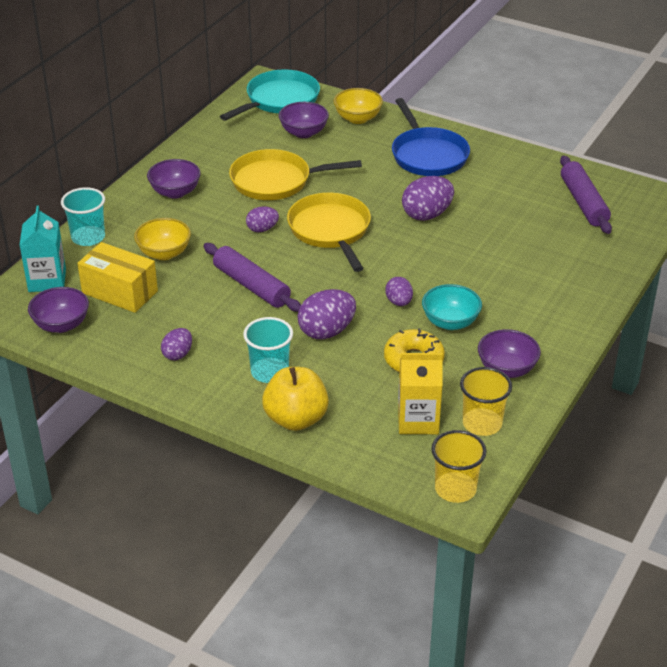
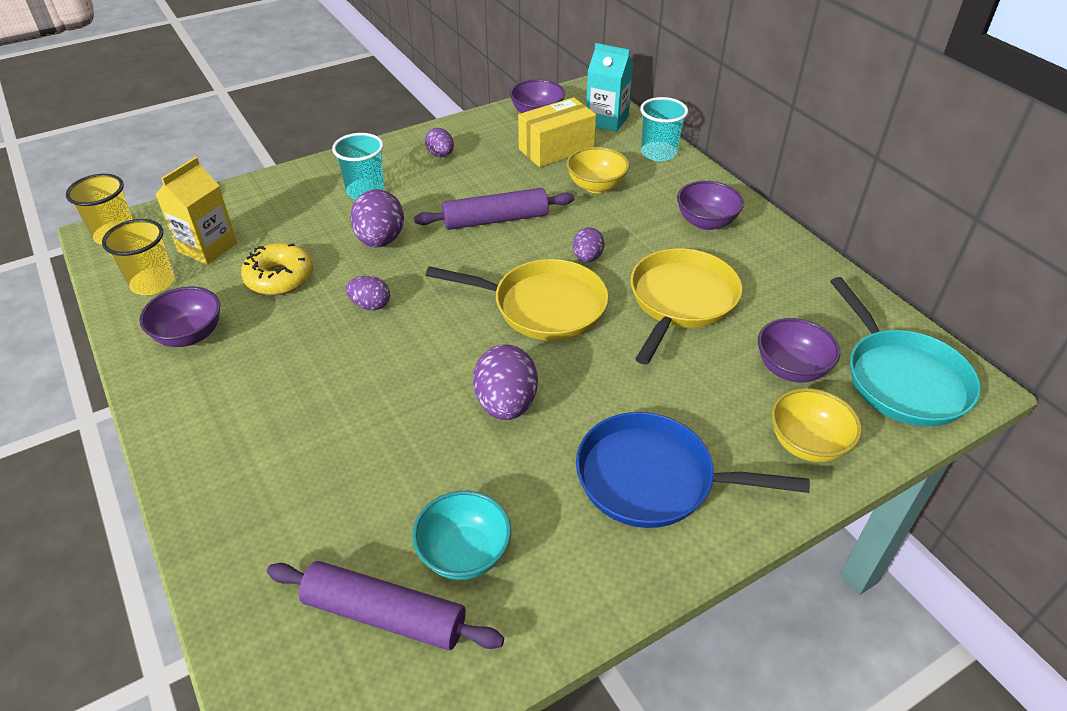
camera: 120 degrees right, 5 degrees up
(296, 419) = (295, 186): yellow apple -> none
(450, 322) = (300, 328): turquoise bowl -> turquoise bowl (464, 553)

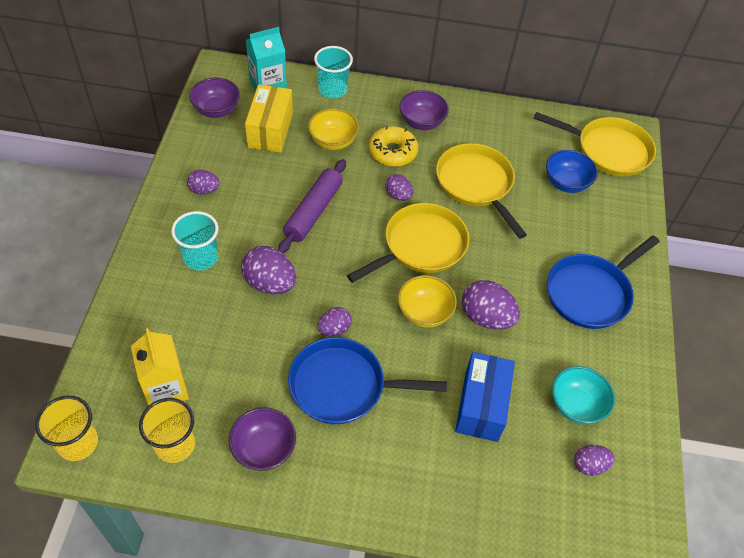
camera: 55 degrees left, 10 degrees up
(279, 278) = (251, 363): yellow donut -> yellow donut (392, 152)
(308, 346) = (343, 386): none -> blue pan
(380, 463) = (481, 405): none -> blue box
(384, 615) = (589, 465): purple rolling pin -> purple egg
(791, 369) = (566, 183): purple bowl -> blue bowl
(807, 444) = (618, 218): yellow bowl -> yellow bowl (424, 312)
(902, 379) = (608, 150): turquoise pan -> yellow pan

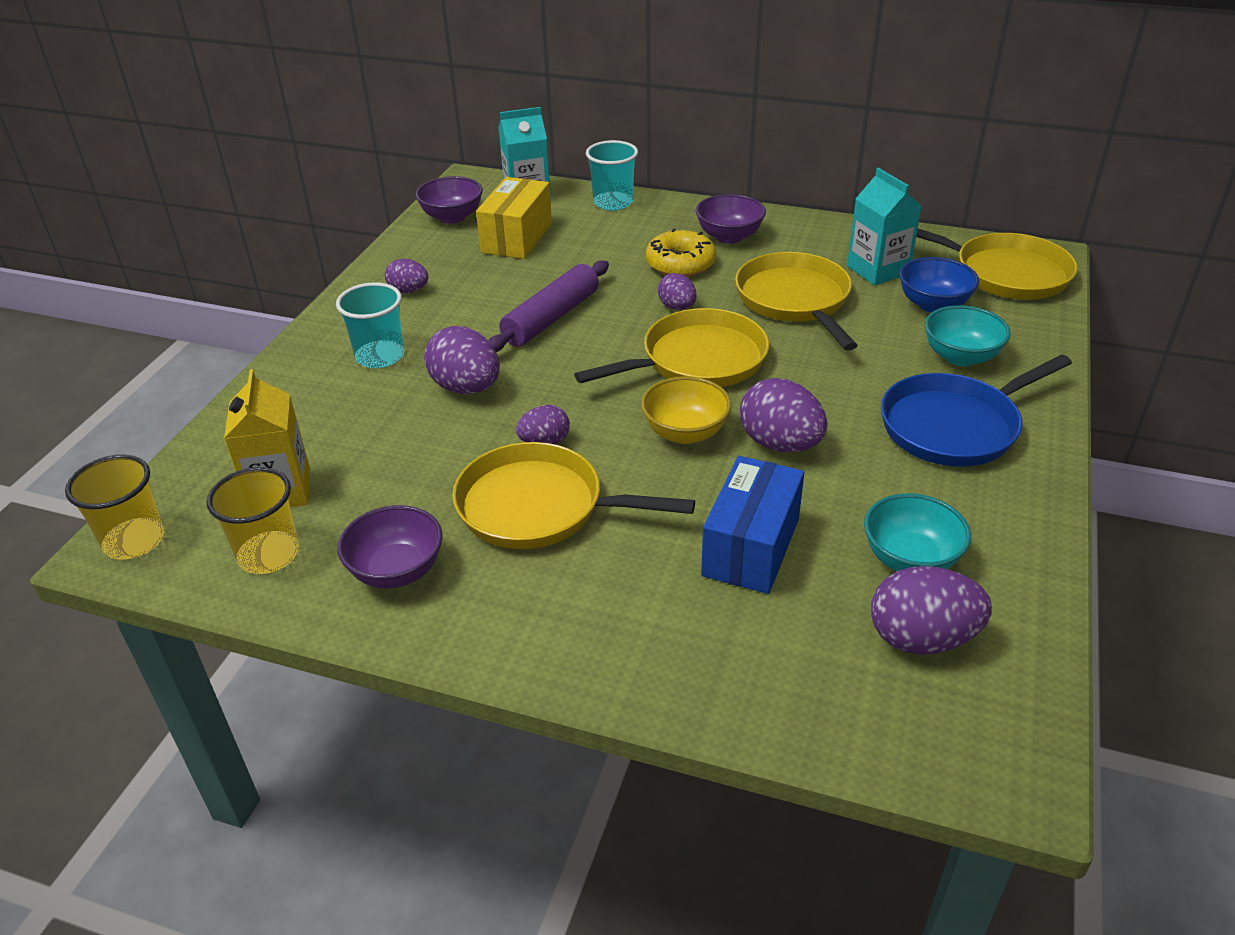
camera: 15 degrees right, 15 degrees down
(333, 141) = (599, 251): yellow bowl -> none
(343, 386) = (539, 507): blue pan -> yellow pan
(526, 151) = (878, 270): none -> turquoise carton
(588, 231) = (960, 357): none -> turquoise bowl
(589, 465) = (921, 638): purple egg -> purple egg, size x1.69

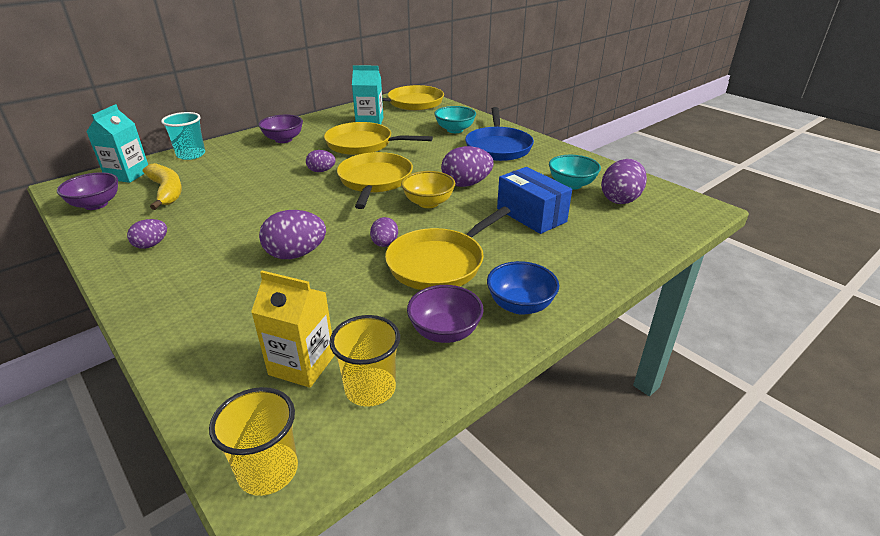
camera: 60 degrees left, 5 degrees down
(380, 356) = (209, 277): turquoise cup -> none
(517, 238) = (167, 191): yellow box -> yellow banana
(551, 318) = (270, 206): purple rolling pin -> none
(680, 264) = (285, 158): yellow donut -> none
(933, 304) = (412, 121): blue bowl -> blue bowl (520, 305)

